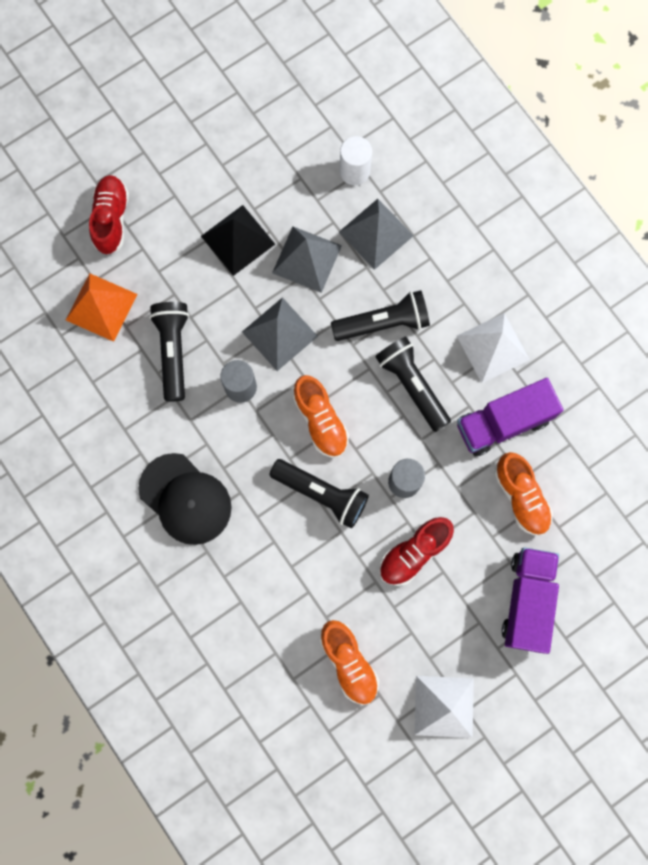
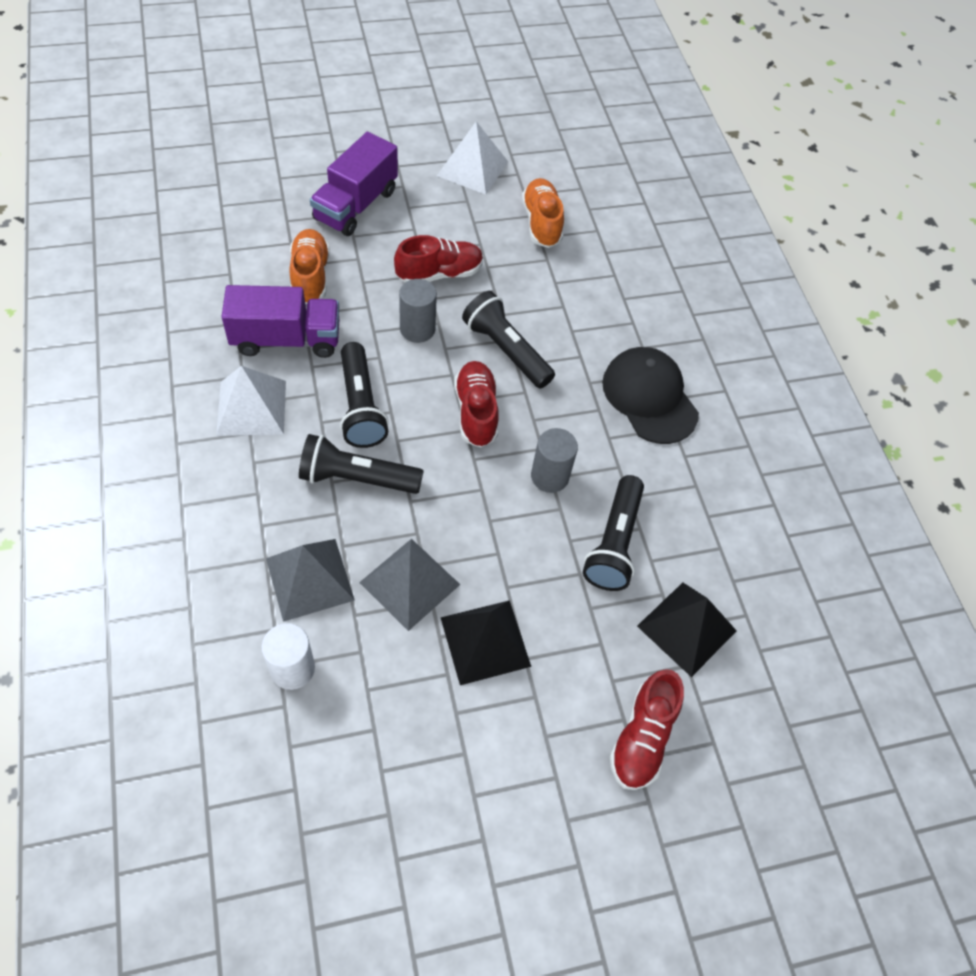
camera: 165 degrees left, 20 degrees down
(101, 307) = (687, 628): orange pyramid -> black pyramid
(279, 334) = (481, 513): grey pyramid -> none
(320, 421) = (476, 412): orange shoe -> red shoe

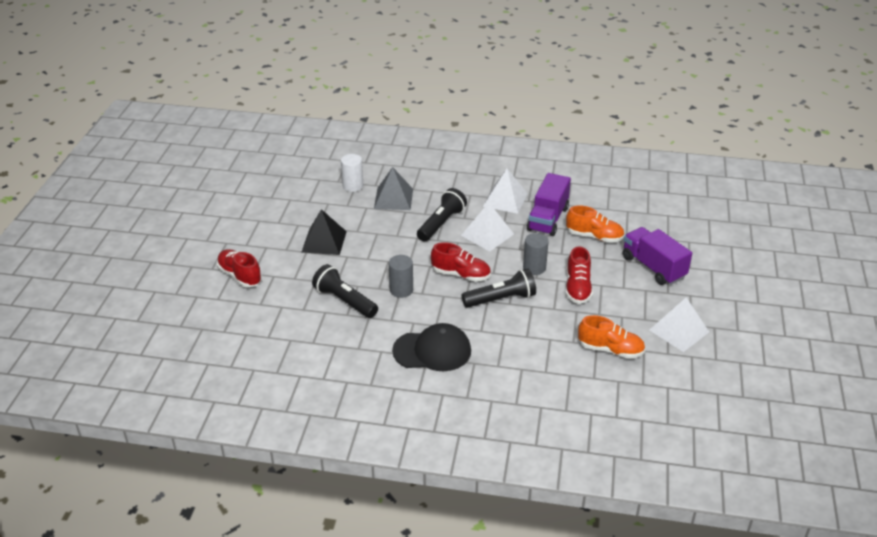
camera: 120 degrees right, 20 degrees down
(360, 406) = (487, 234): black flashlight -> white pyramid
(410, 583) = (370, 226): grey pyramid -> none
(687, 628) = (278, 311): black pyramid -> none

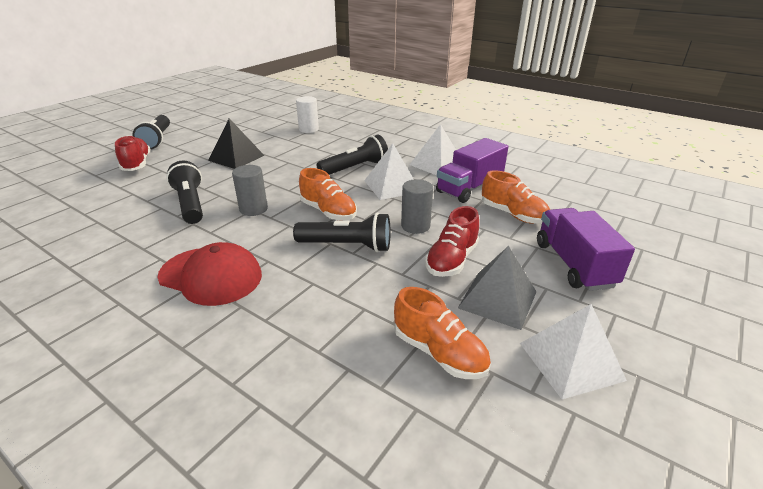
camera: 25 degrees right, 5 degrees down
(217, 241) = (157, 140): none -> black flashlight
(393, 198) = (332, 143): grey pyramid -> grey pyramid (498, 299)
(432, 351) = (211, 276): black cap -> red cap
(461, 274) = (328, 212): red shoe -> orange shoe

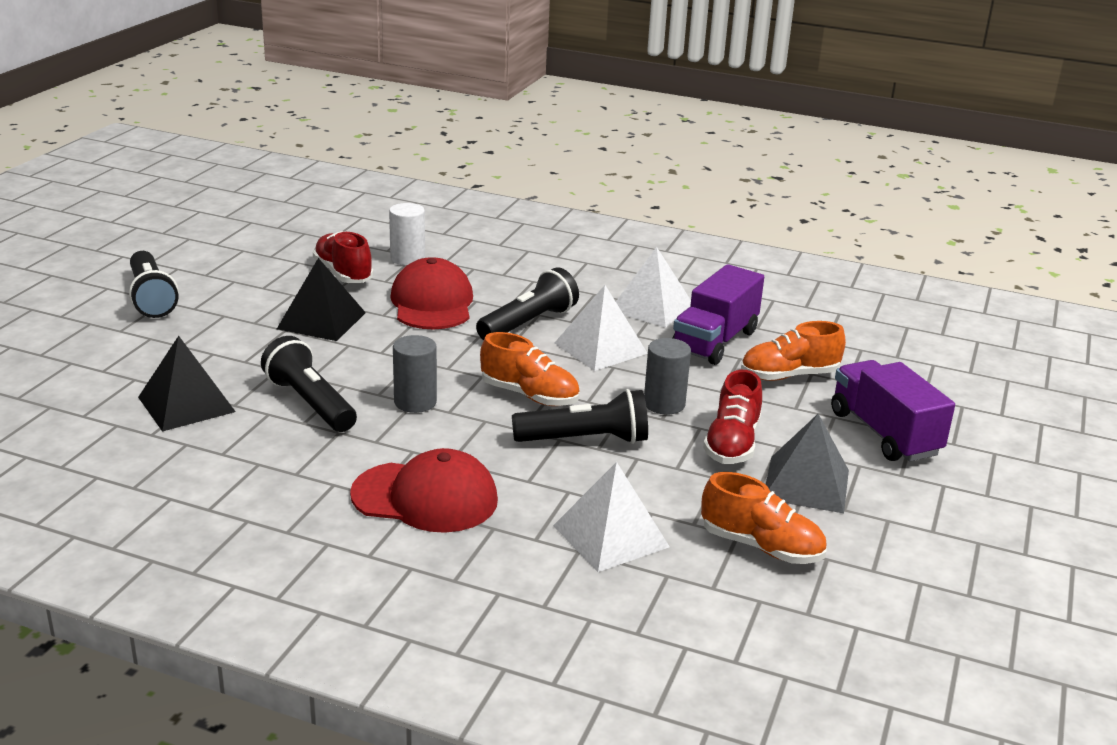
camera: 15 degrees left, 5 degrees down
(120, 198) = (186, 404): none -> black pyramid
(137, 164) = (158, 346): red shoe -> red shoe (343, 274)
(306, 153) = (432, 303): none -> red cap
(513, 214) = (789, 376): orange shoe -> orange shoe turned 135 degrees clockwise
(571, 361) = (906, 537): white pyramid -> white pyramid (611, 536)

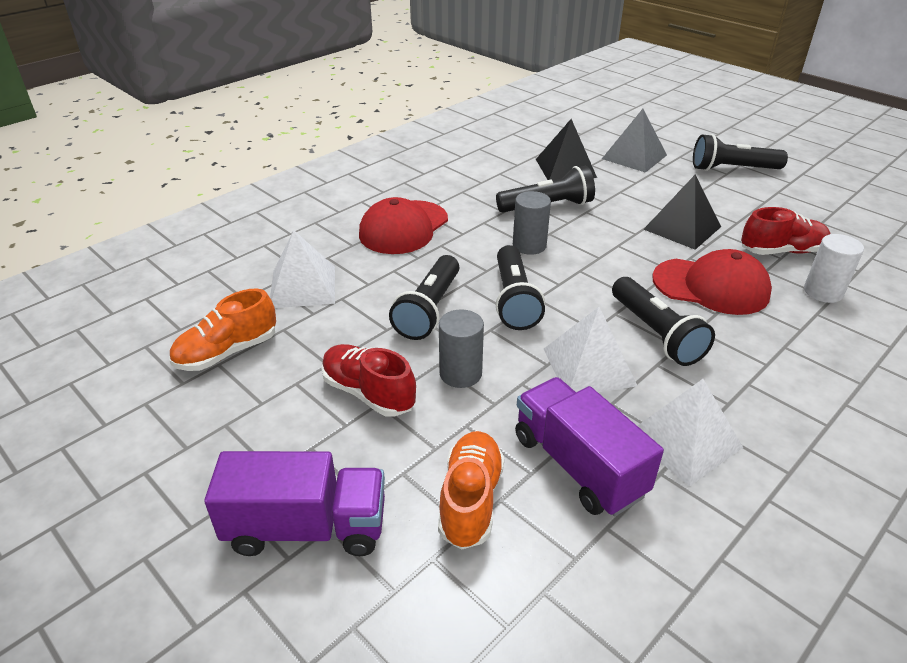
camera: 115 degrees right, 10 degrees up
(529, 395) = (514, 300): orange shoe -> black flashlight
(806, 484) = (276, 416): grey pyramid -> grey pyramid (634, 157)

